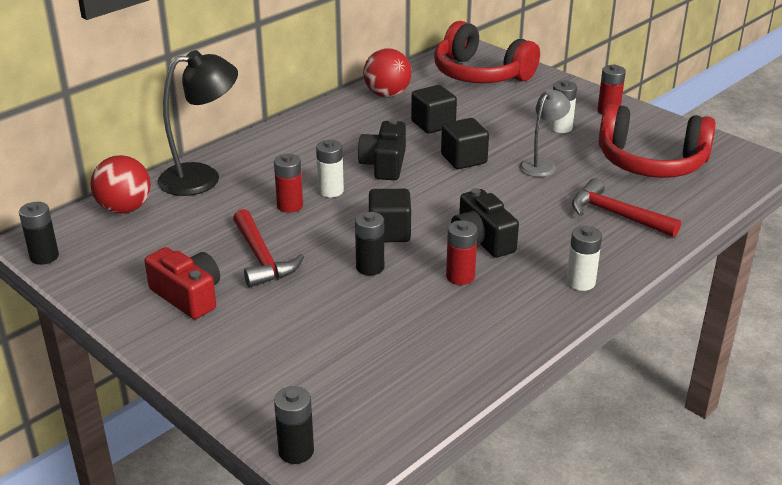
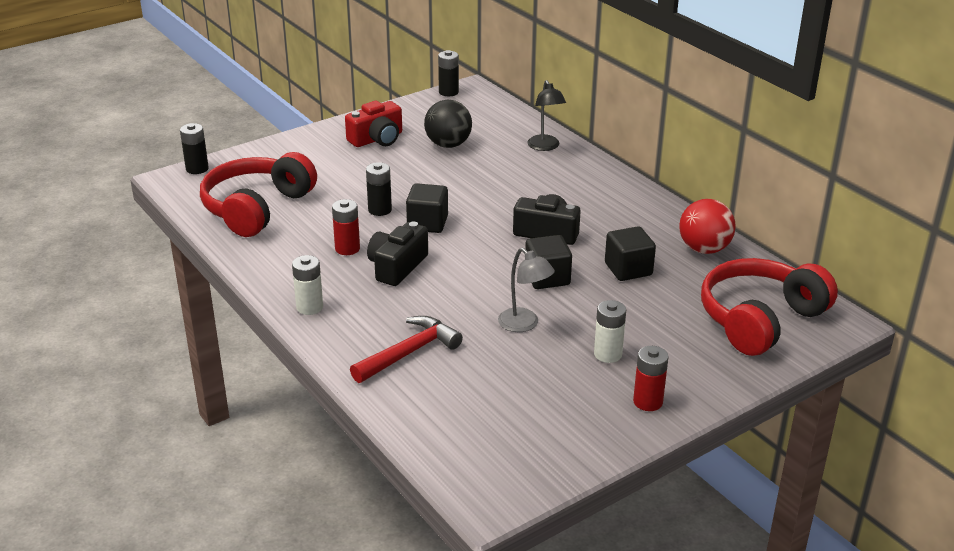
camera: 100 degrees right, 0 degrees up
(125, 209) = (504, 117): red ball -> none
(201, 240) = (448, 145): none -> black ball
(202, 177) = (545, 147): black lamp -> black lamp, size x0.61
(262, 258) = (412, 167): red hammer -> none
(290, 206) = (486, 182): red battery -> none
(330, 191) = (505, 202): white battery -> none
(481, 240) = (397, 267): black camera -> black camera turned 45 degrees counterclockwise
(651, 162) = (510, 404): red headphones -> red headphones (256, 208)

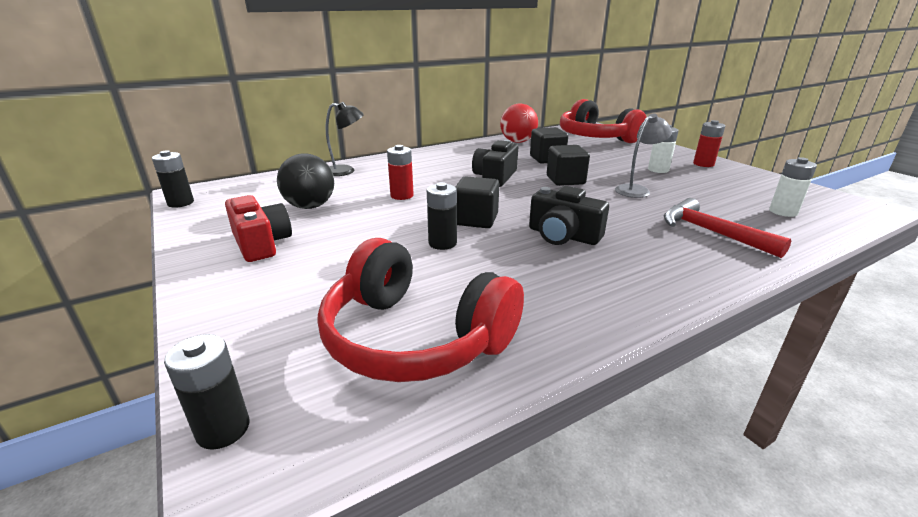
camera: 85 degrees left, 5 degrees down
(309, 307) = (666, 285): white battery -> white battery (783, 212)
(347, 249) = (530, 262): red battery -> red battery (402, 195)

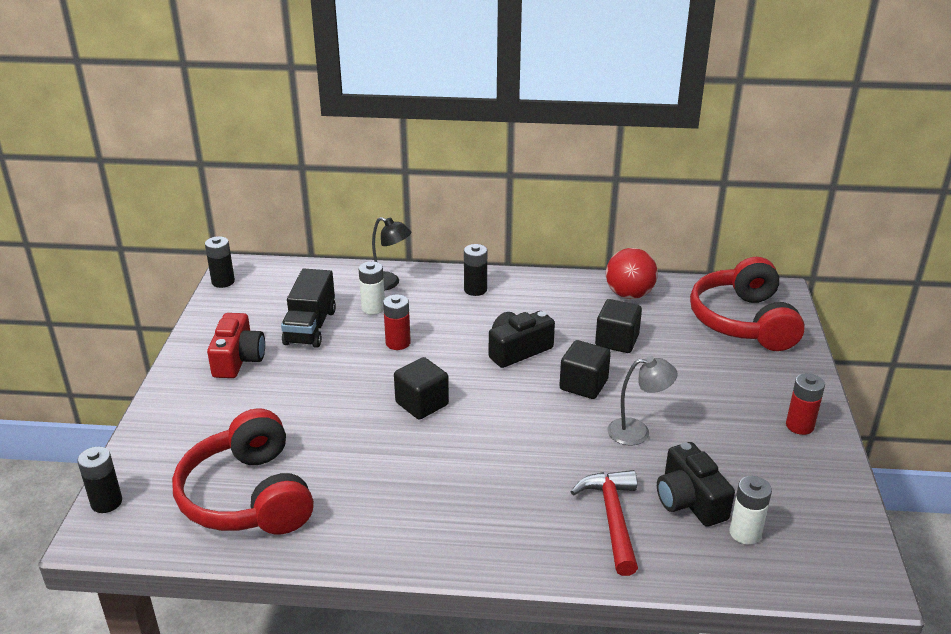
camera: 35 degrees right, 5 degrees up
(310, 206) = (310, 327): black ball -> black truck
(442, 243) = (362, 419): black battery -> black battery (475, 290)
(563, 235) = (469, 457): black camera -> black camera (689, 500)
(658, 170) = (720, 412): white battery -> white battery (373, 308)

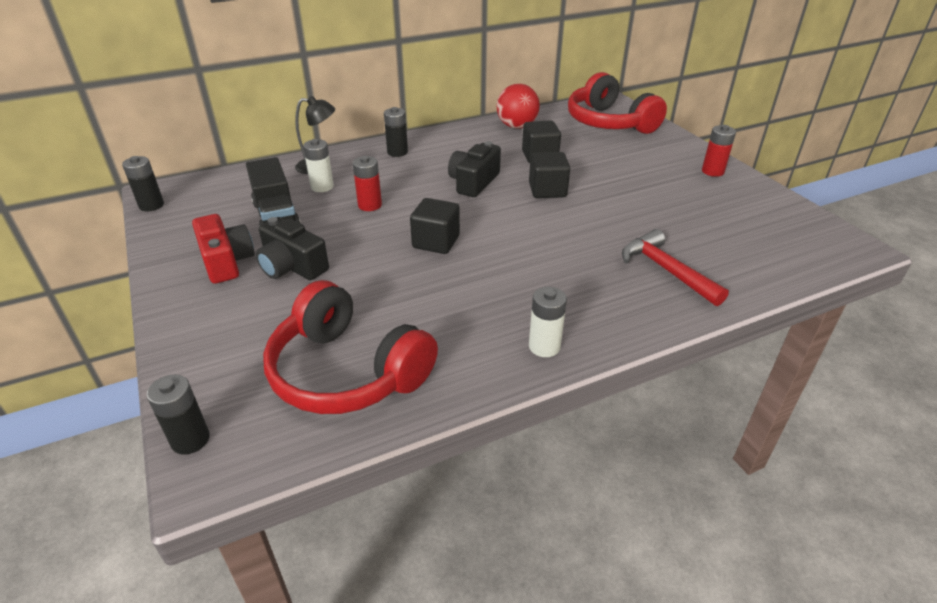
camera: 30 degrees left, 5 degrees up
(637, 432) = (618, 208): grey lamp -> none
(689, 500) = (701, 239): black camera -> black camera (292, 266)
(745, 533) = (758, 246): white battery -> white battery (544, 346)

